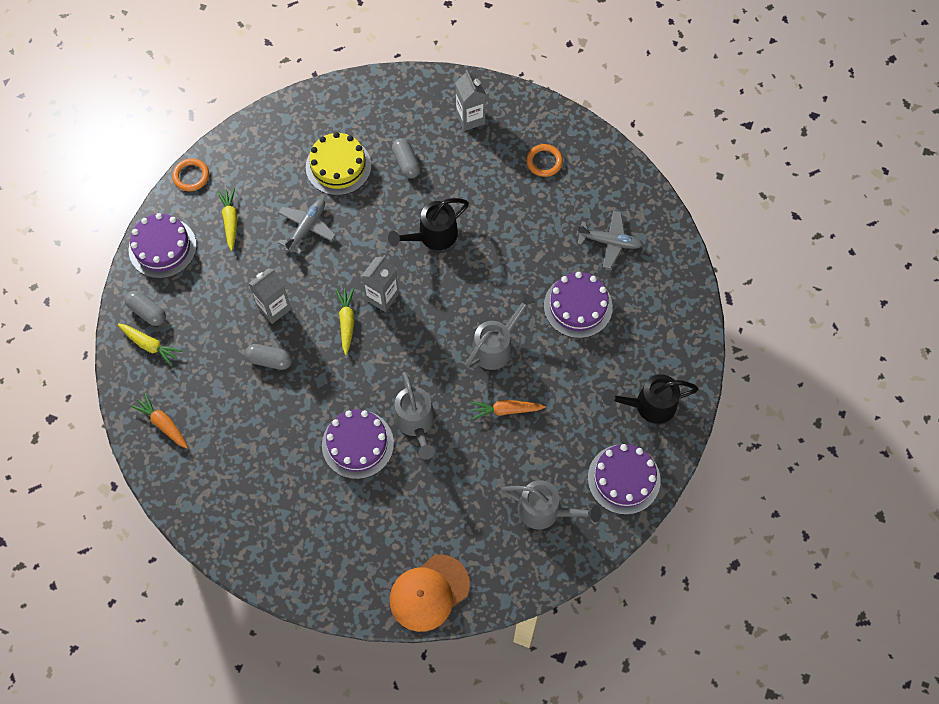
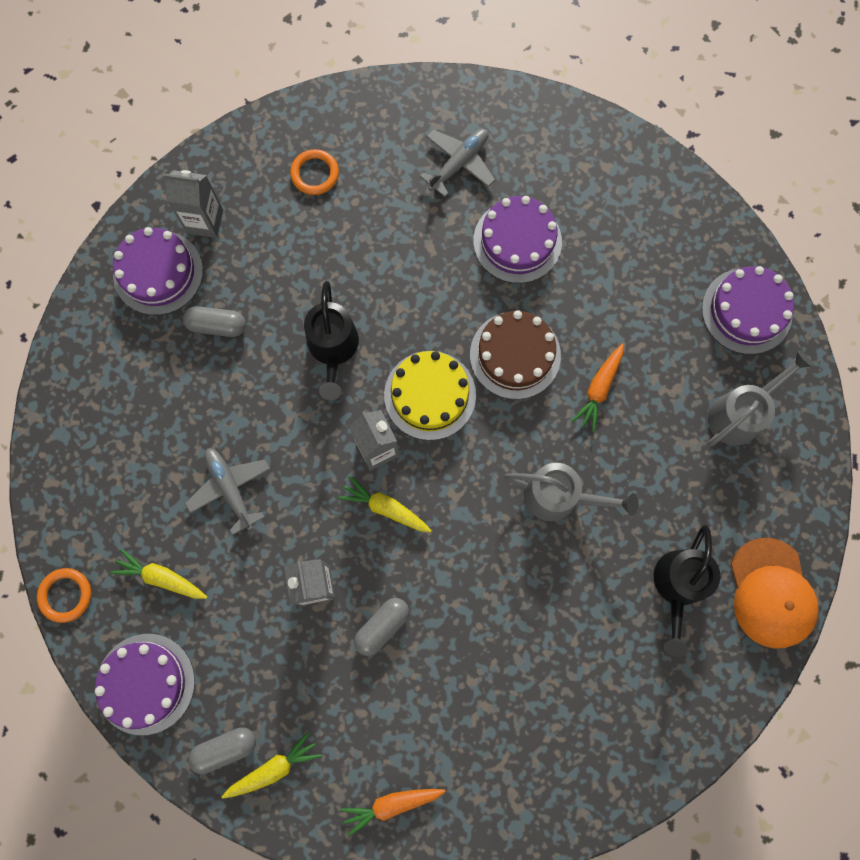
camera: 60 degrees left, 10 degrees up
(338, 166) = (170, 407): yellow cake -> yellow cake (430, 395)
(357, 444) = (549, 578): purple cake -> purple cake (158, 272)
(496, 346) = (515, 355): grey watering can -> brown cake
(649, 405) = (676, 236): black watering can -> black watering can (677, 587)

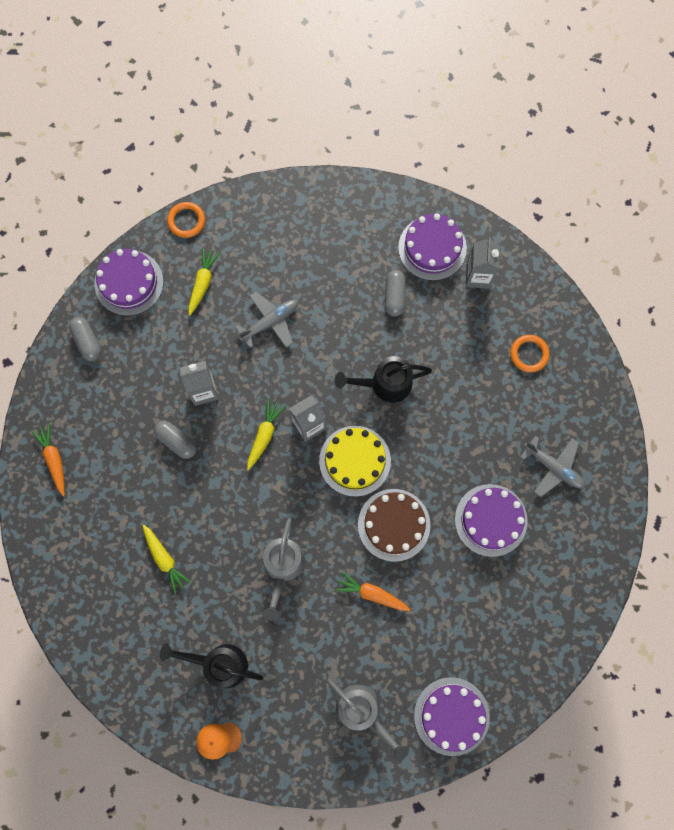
camera: 85 degrees right, 0 degrees up
(274, 768) = (75, 376): yellow carrot -> yellow carrot (164, 559)
(771, 593) = (218, 740): orange cap -> orange cap, size x0.53

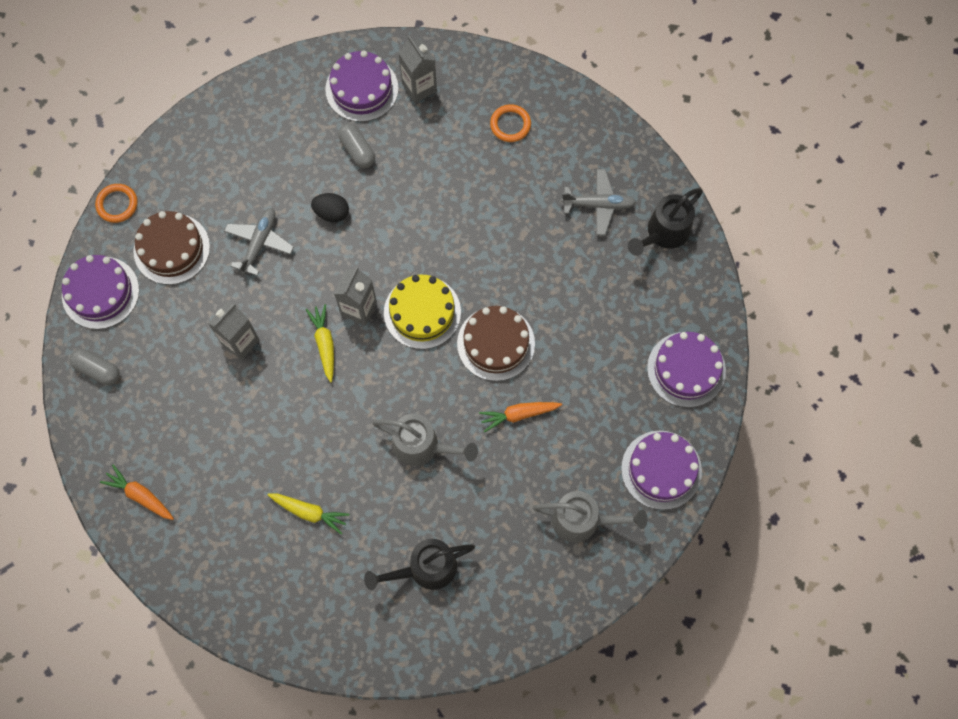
camera: 35 degrees left, 5 degrees down
(176, 441) = (246, 402): grey capsule -> none
(202, 283) = (172, 249): yellow carrot -> brown cake
(218, 740) = (472, 634): orange cap -> none
(282, 567) = (423, 446): grey watering can -> grey watering can turned 45 degrees counterclockwise
(340, 334) = (332, 213): none -> black egg
(384, 384) = (402, 230): black watering can -> black watering can (663, 233)
(491, 520) = (577, 283): purple cake -> purple cake (686, 369)

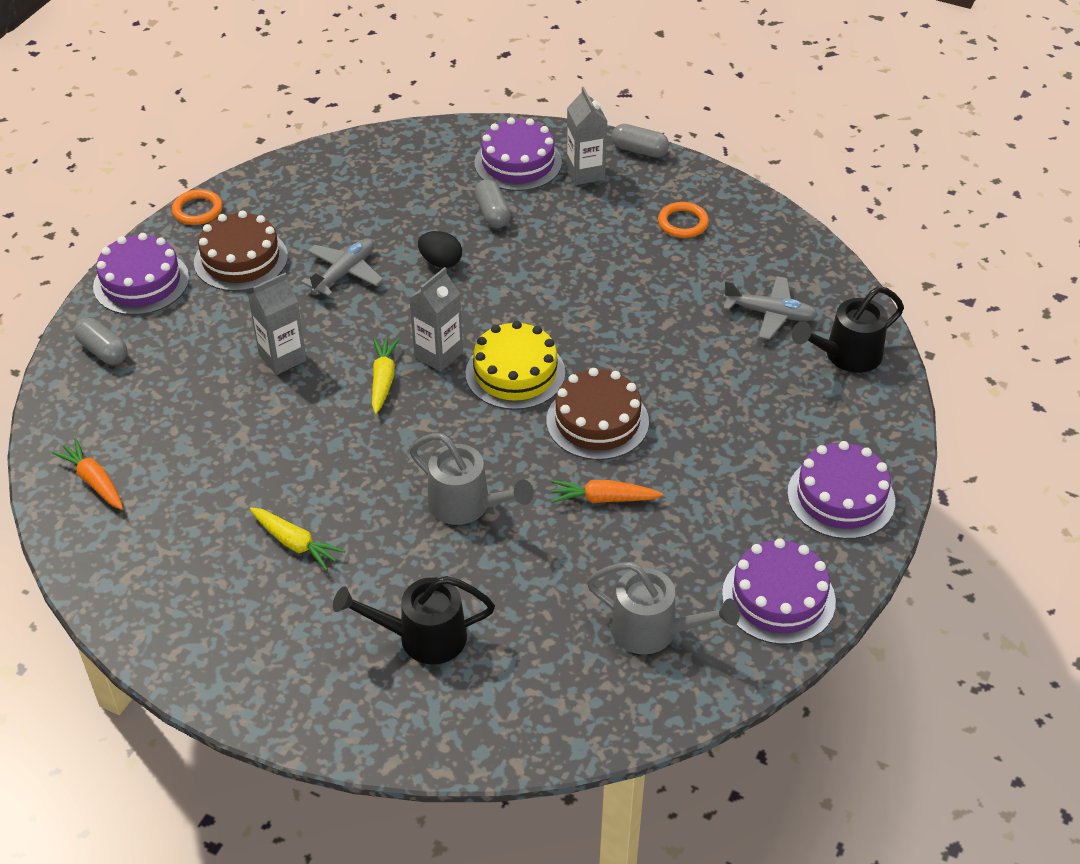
camera: 15 degrees right, 25 degrees down
(456, 51) = (639, 150): none -> grey capsule

